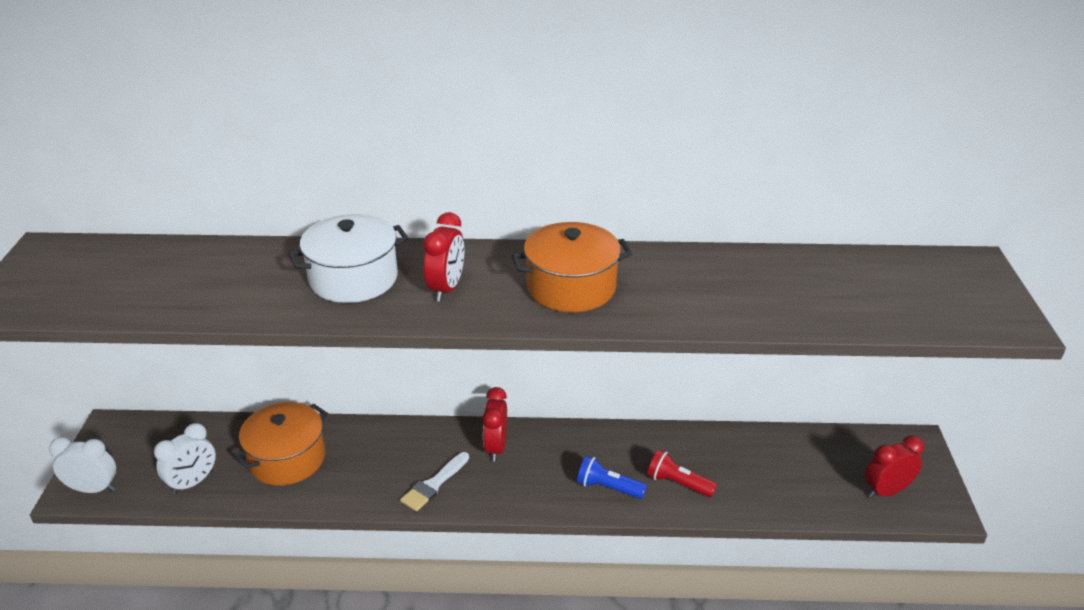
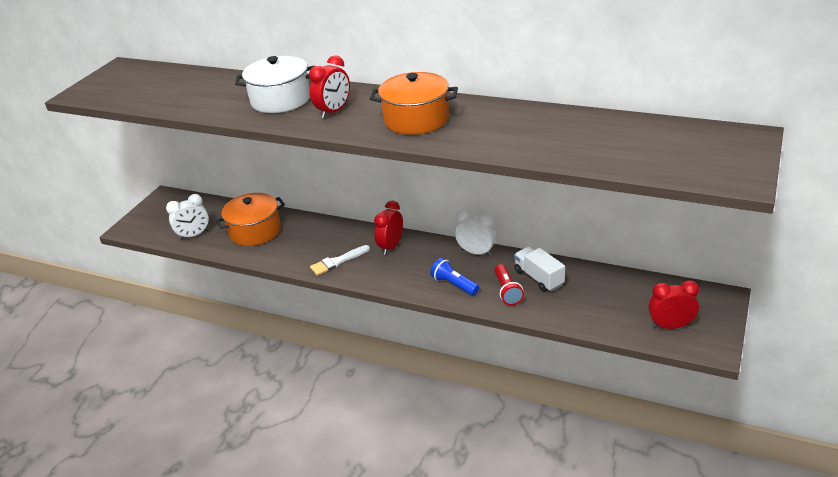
camera: 25 degrees right, 0 degrees up
(93, 489) = (138, 229): white clock -> white clock (476, 252)
(678, 483) = (507, 291): red flashlight -> red flashlight turned 150 degrees counterclockwise
(705, 457) = (539, 278): none -> white truck

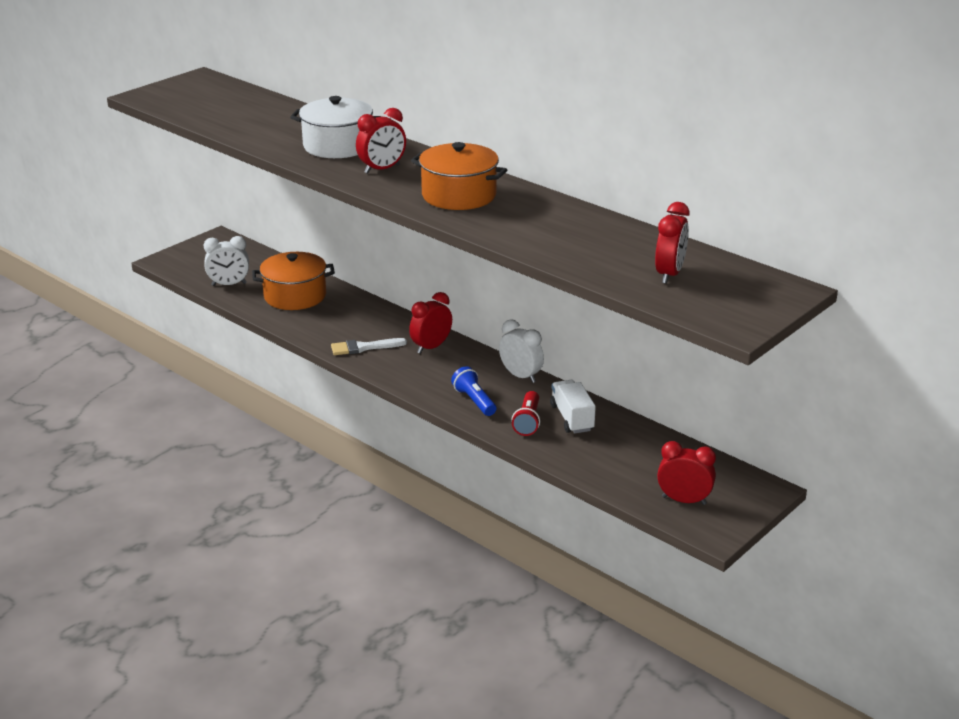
camera: 15 degrees right, 5 degrees down
(645, 147) = (669, 274): none -> red clock

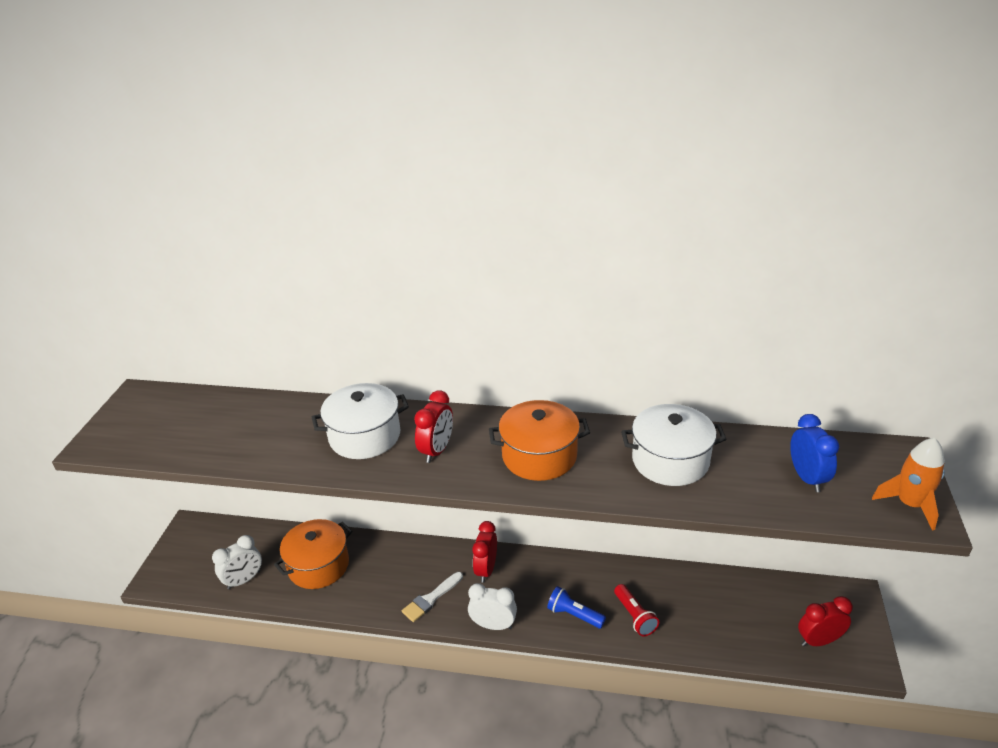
camera: 30 degrees left, 5 degrees up
(520, 376) = (583, 566): white clock -> white clock (493, 625)
(564, 230) = (670, 460): none -> white pot
(572, 418) = (662, 594): white truck -> none
(669, 274) = (807, 478): red clock -> blue clock
(737, 315) = (910, 504): none -> orange rocket

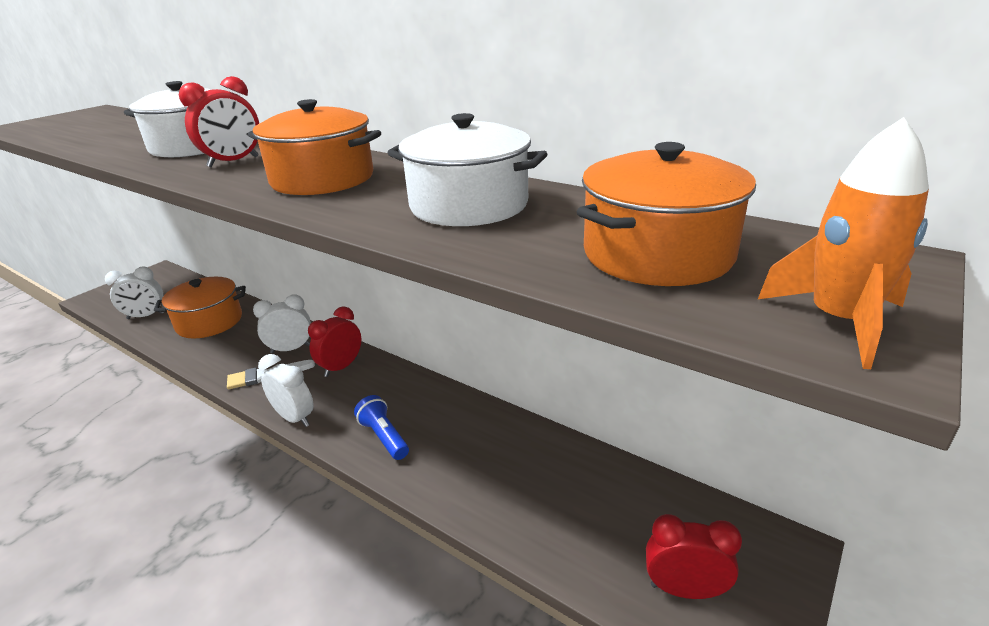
camera: 25 degrees right, 5 degrees down
(426, 567) = (290, 349): none -> white clock
(634, 616) = (449, 462): red flashlight -> none
(807, 478) = (657, 253): blue clock -> orange pot

